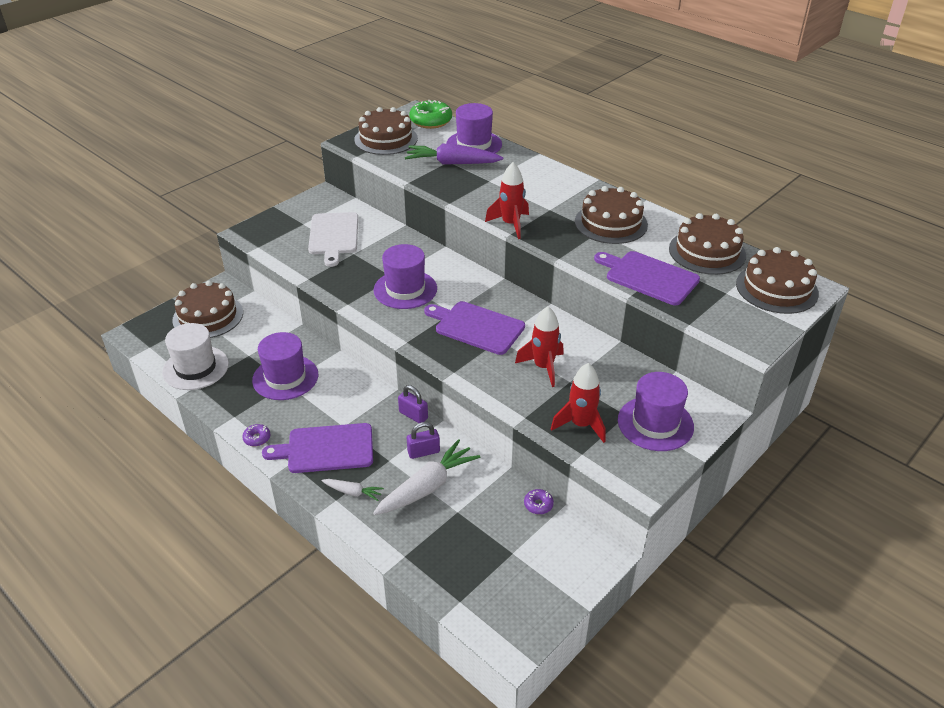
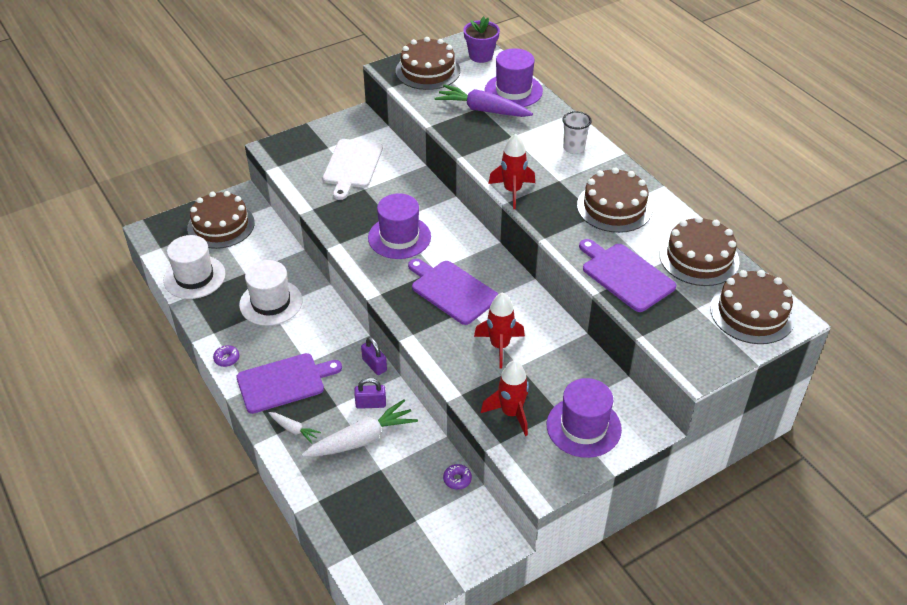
camera: 15 degrees right, 5 degrees up
(285, 377) = (271, 302): purple hat -> white hat
(326, 449) = (284, 382): purple cutting board -> purple cutting board turned 150 degrees clockwise
(431, 121) = (481, 56): green donut -> purple flower pot
(551, 182) = (573, 148): none -> white cup

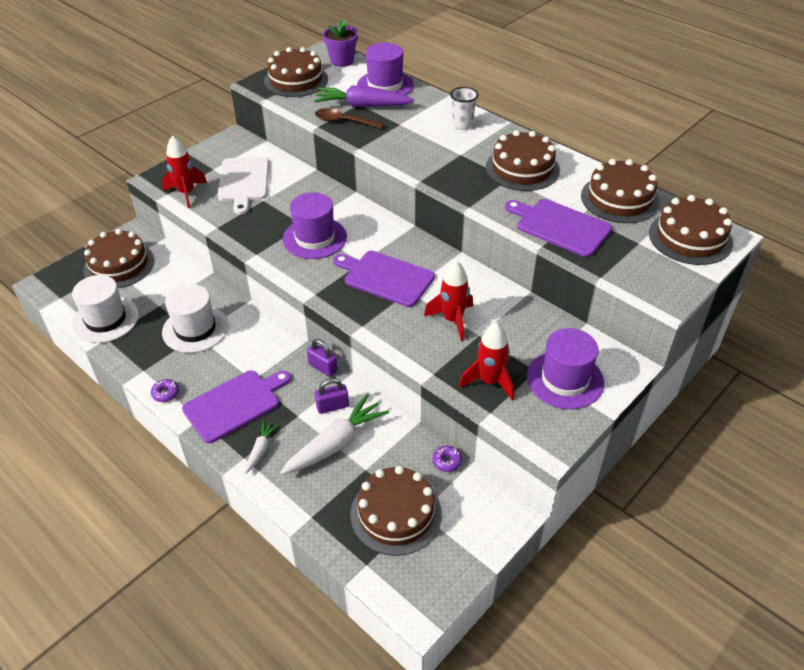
camera: 15 degrees left, 0 degrees up
(293, 430) = (260, 450): white carrot -> white carrot turned 90 degrees counterclockwise
(393, 516) = (396, 514): none -> brown cake
(458, 124) = (344, 121): none -> brown spoon
(512, 191) = (420, 171): red rocket -> red rocket (186, 193)

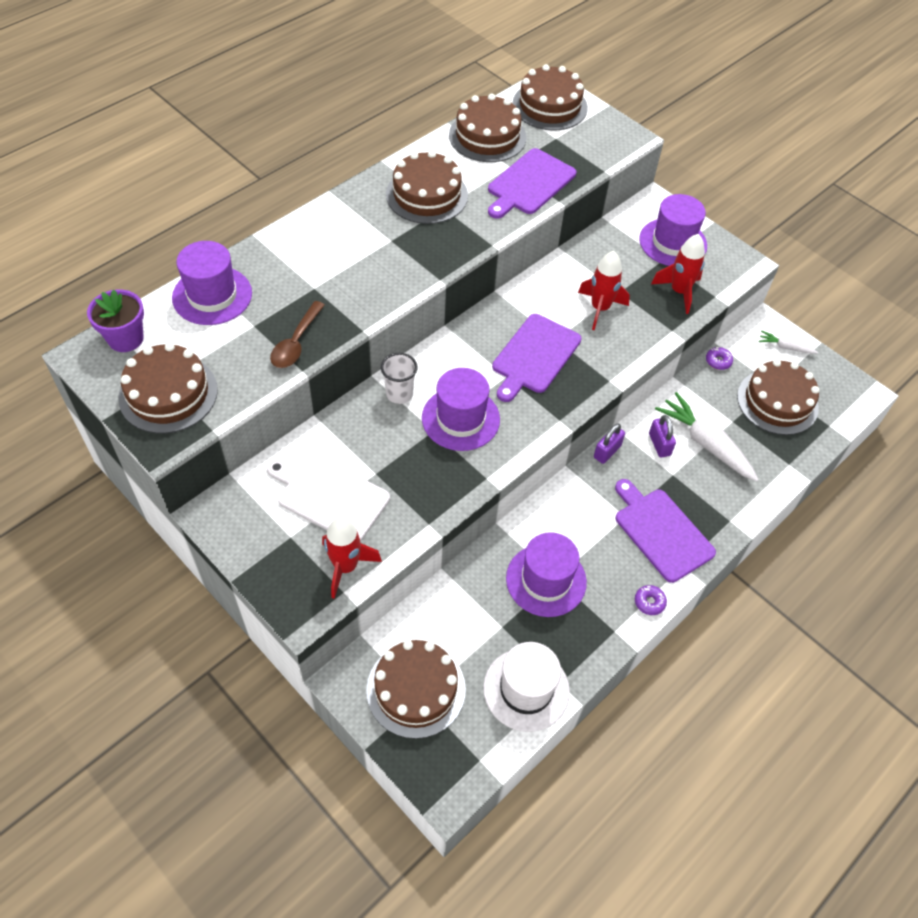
camera: 90 degrees left, 10 degrees up
(195, 329) = (546, 580): white hat -> purple hat
(244, 182) = (329, 497): white cutting board -> white cutting board turned 150 degrees counterclockwise
(260, 450) = (719, 506): white carrot -> white carrot (785, 347)
(363, 105) = (260, 321): purple carrot -> none
(462, 125) = (328, 231): white cup -> white cup (399, 394)

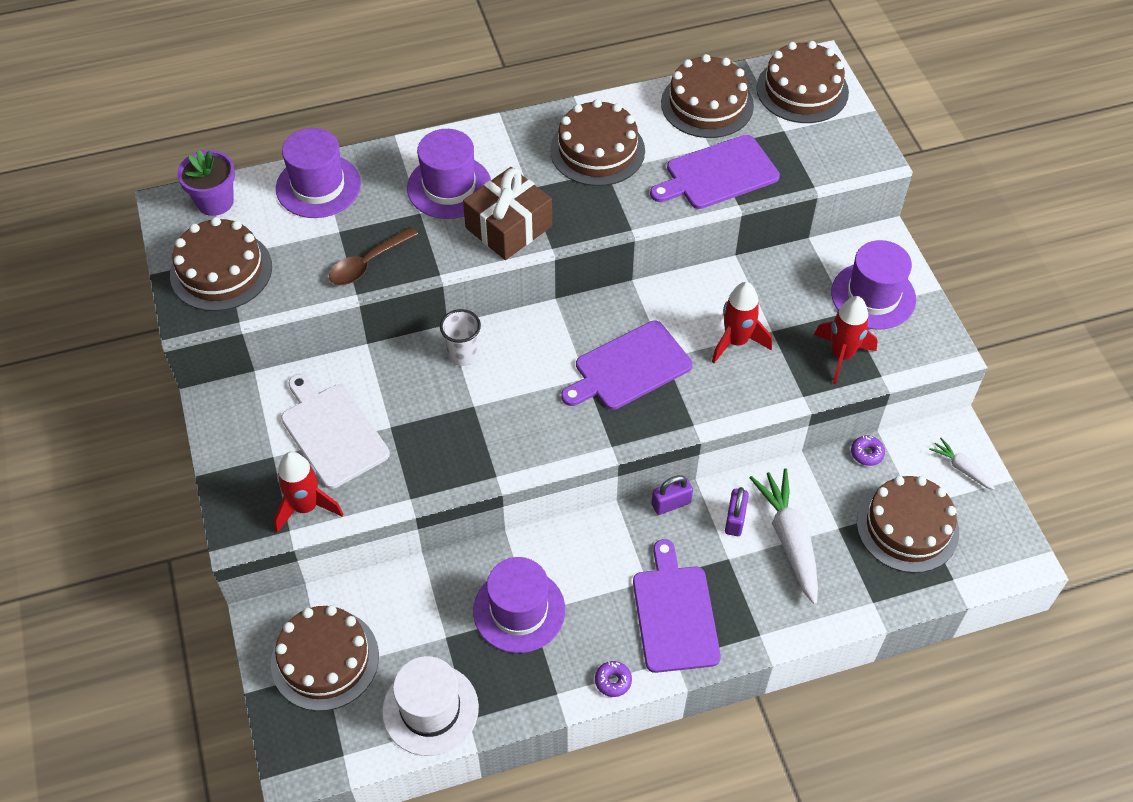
camera: 30 degrees right, 0 degrees up
(395, 275) = (508, 227): none -> brown gift
(460, 419) = (509, 404): purple hat -> purple hat (449, 187)

